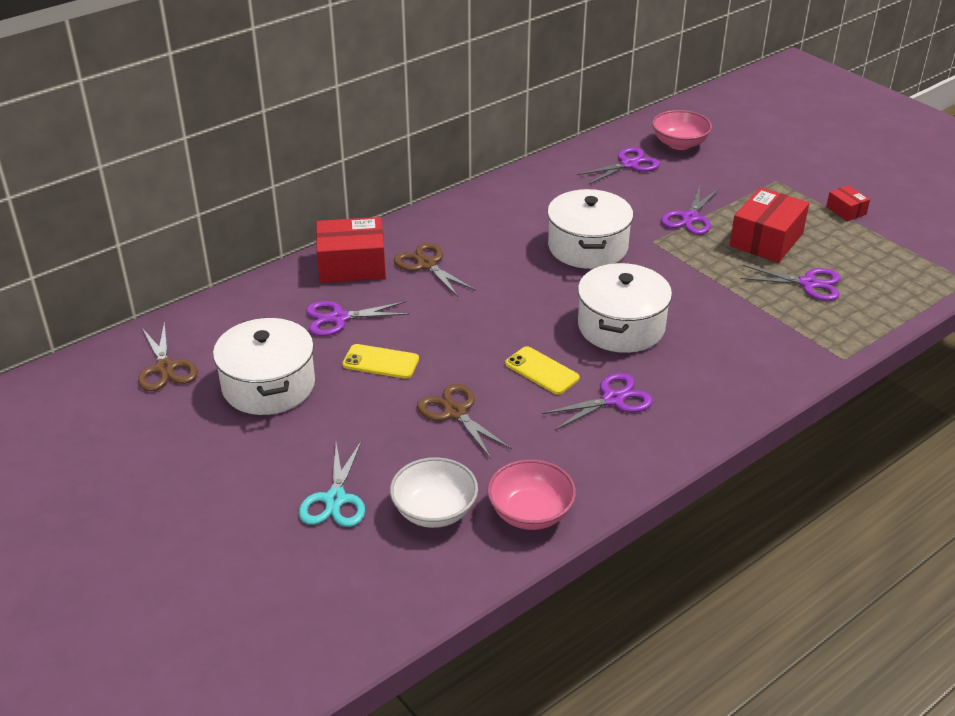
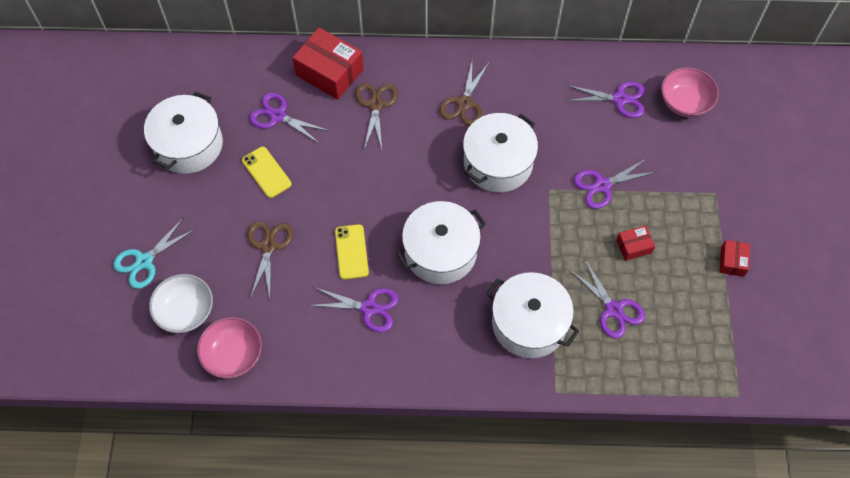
camera: 40 degrees right, 25 degrees up
(165, 368) = (148, 88): brown scissors -> brown scissors (464, 103)
(759, 329) = (529, 323): none -> white pot
(766, 240) = (634, 246): red box -> red box, size x0.50

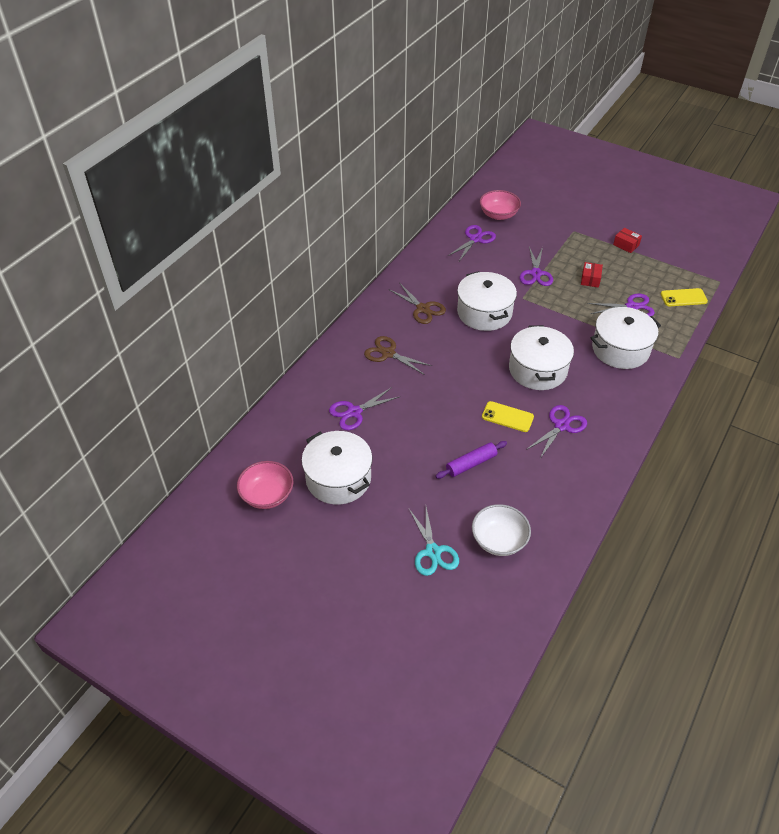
camera: 60 degrees left, 15 degrees down
(233, 355) = (557, 523): pink bowl -> pink bowl (267, 495)
(266, 172) = (402, 439): yellow phone -> yellow phone (683, 298)
(268, 246) = (471, 464): brown scissors -> purple rolling pin
(329, 72) = (338, 367): red box -> none

